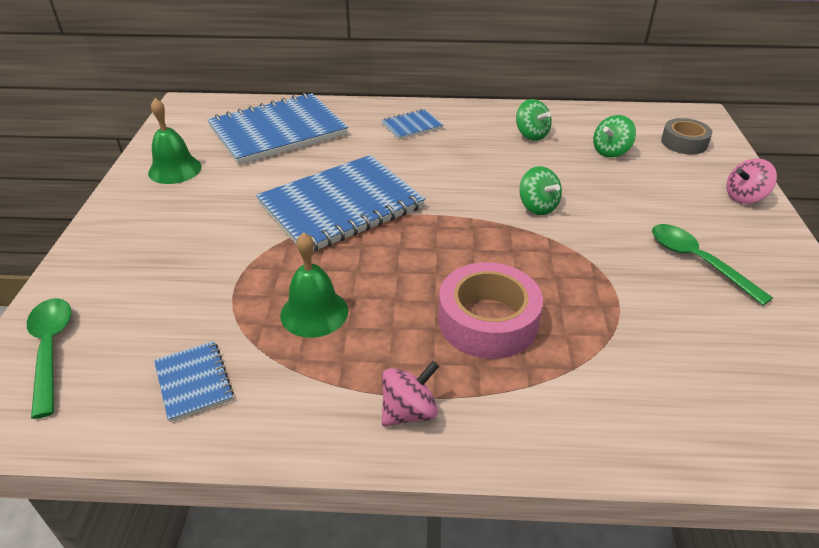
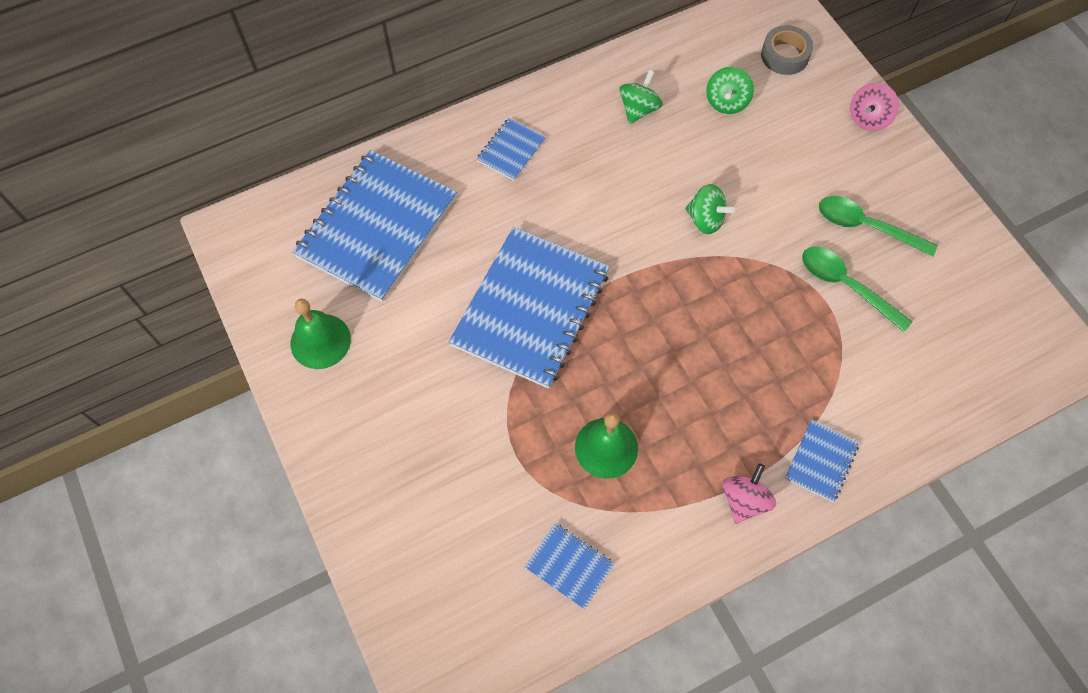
camera: 30 degrees left, 25 degrees up
(51, 350) = (425, 605): green spoon -> green spoon (846, 286)
(488, 321) = (745, 381): pink tape -> none
(520, 418) = (821, 461): none -> blue notebook
(531, 135) = (638, 109): green spinning top -> green spinning top turned 90 degrees counterclockwise

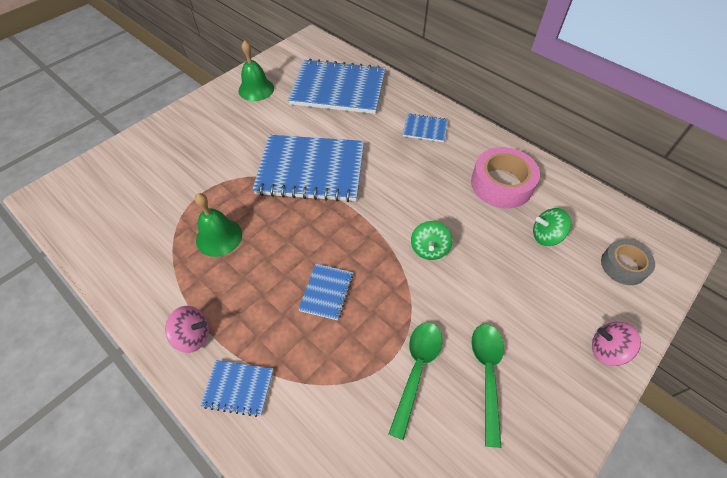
camera: 70 degrees right, 10 degrees down
(569, 566) = (129, 239): blue notebook -> blue notebook (326, 292)
(638, 109) = (501, 184): green spinning top -> pink tape

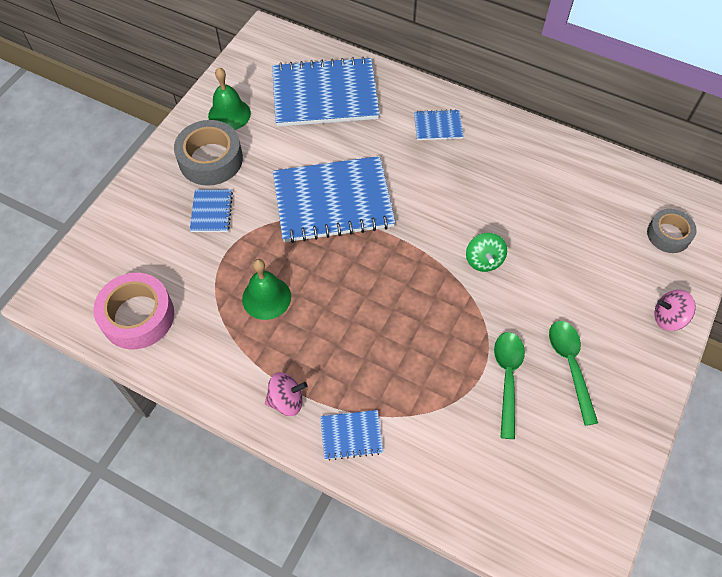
camera: 15 degrees left, 5 degrees up
(226, 118) = (210, 159): none -> grey tape
(326, 292) = (399, 327): blue notebook -> blue notebook (211, 211)
(501, 184) = (535, 174): pink tape -> pink tape (138, 316)
(546, 236) = (591, 221): green spinning top -> none

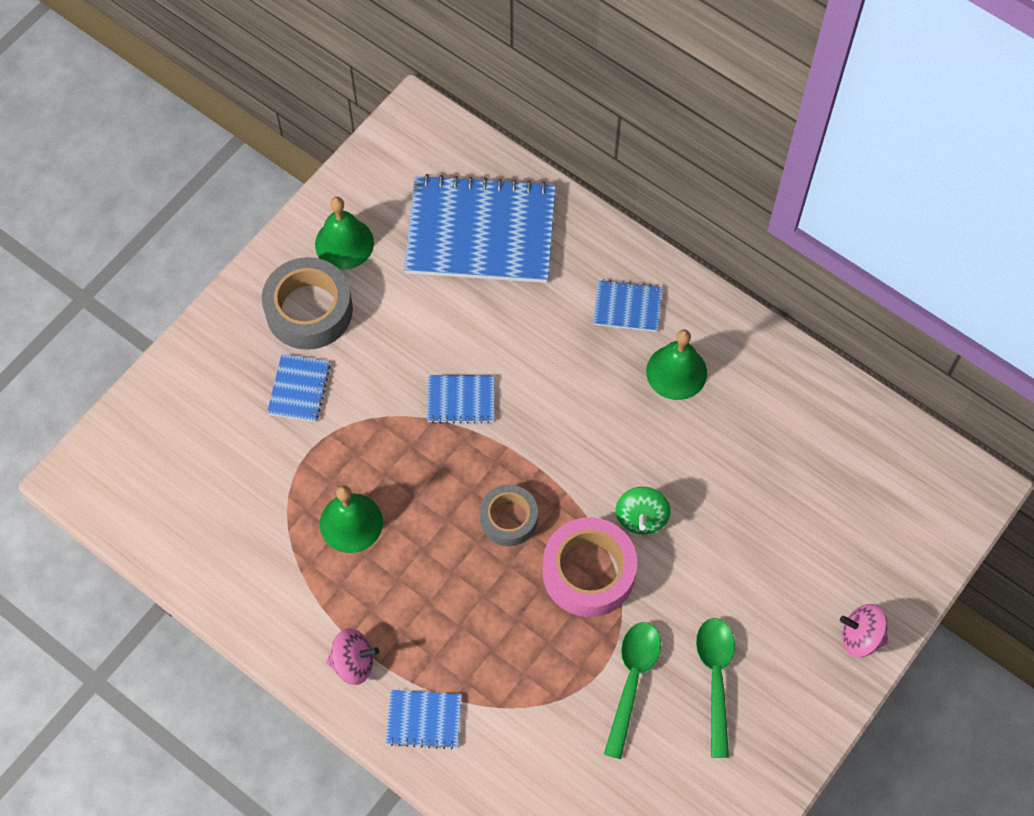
camera: 10 degrees right, 5 degrees up
(138, 316) = (186, 521): pink tape -> pink tape (588, 572)
(333, 202) = (461, 400): blue notebook -> blue notebook, size x0.45
(483, 161) = (676, 372): none -> green bell
(668, 235) = (898, 521): grey tape -> grey tape (509, 518)

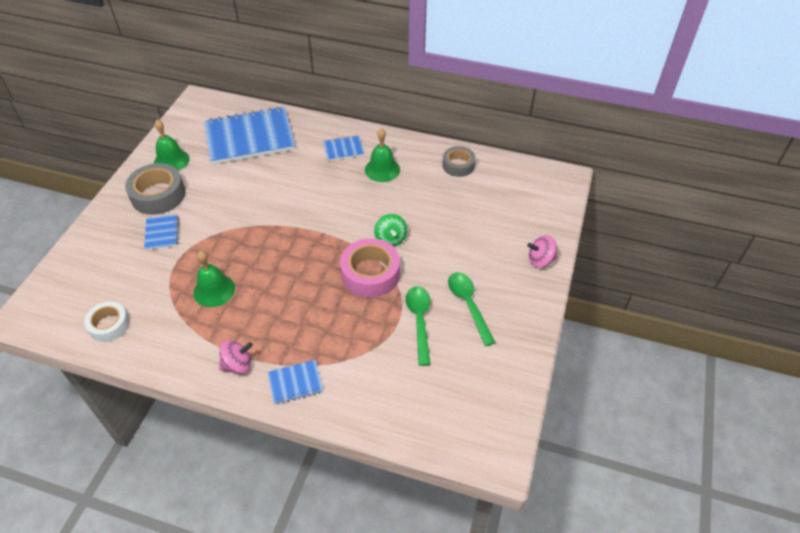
camera: 20 degrees left, 15 degrees down
(193, 534) = (109, 325): none -> white tape
(461, 400) = (263, 213): blue notebook -> none
(509, 518) = (312, 261): grey tape -> grey tape (458, 165)

